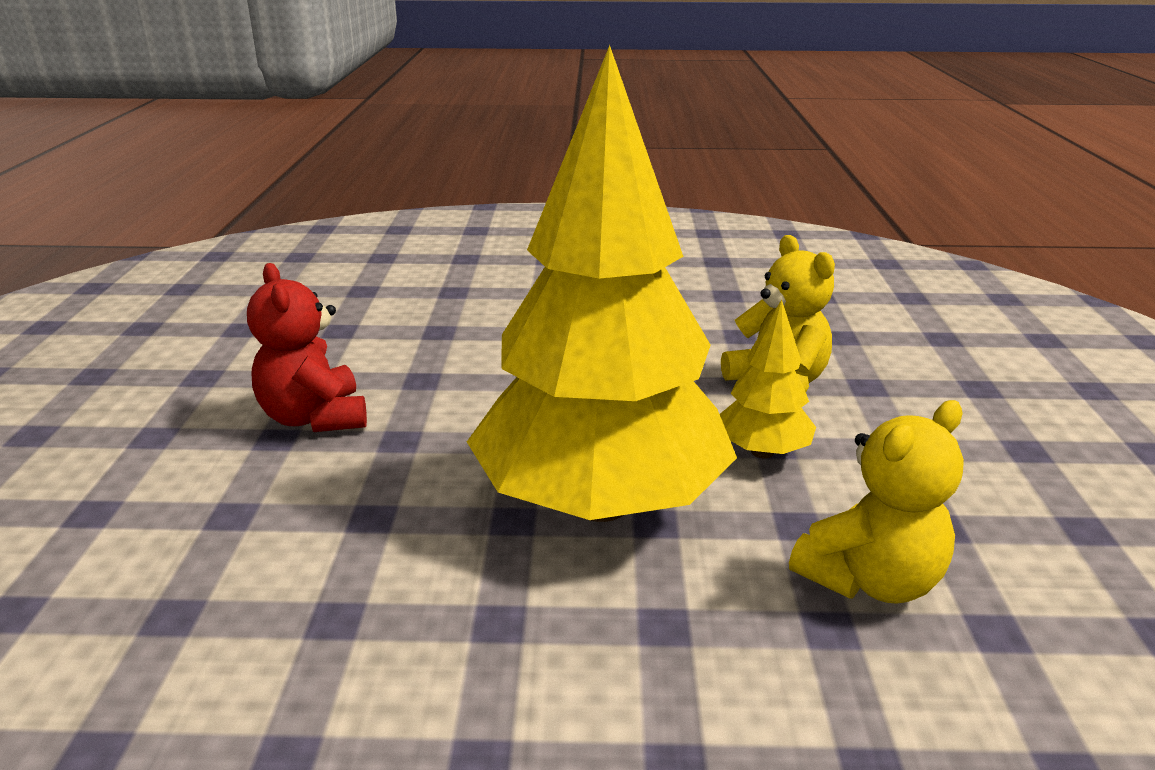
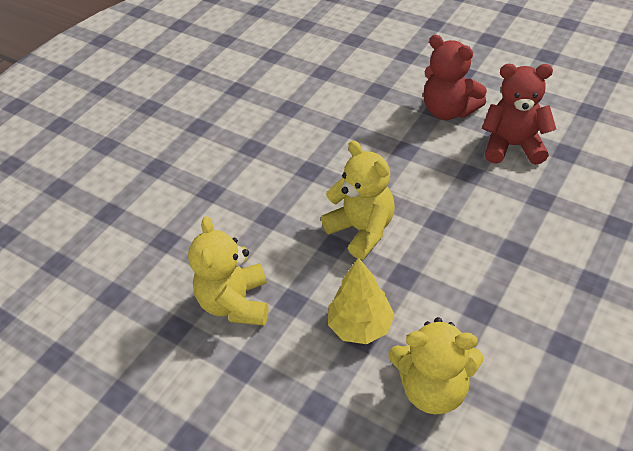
camera: 125 degrees right, 20 degrees up
(233, 498) = (448, 110): none -> red teddy bear
(600, 503) = (362, 230): yellow tree -> yellow teddy bear

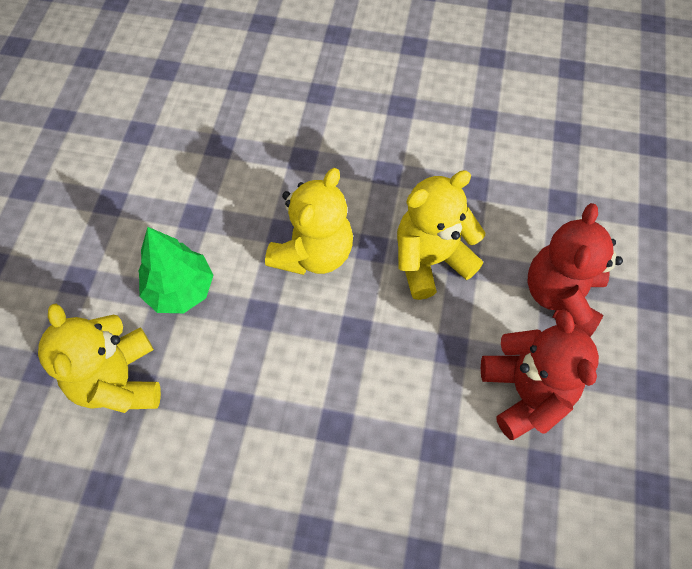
camera: 65 degrees right, 15 degrees up
(235, 303) = (180, 169): yellow teddy bear -> yellow teddy bear (430, 260)
(360, 326) = (180, 290): yellow tree -> green tree

